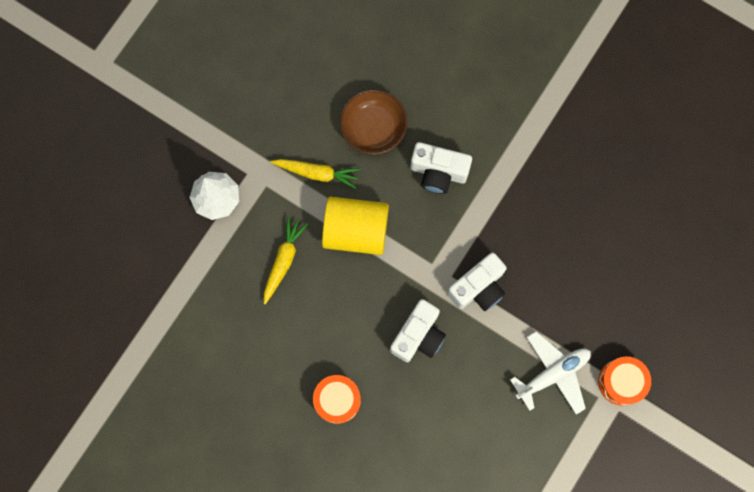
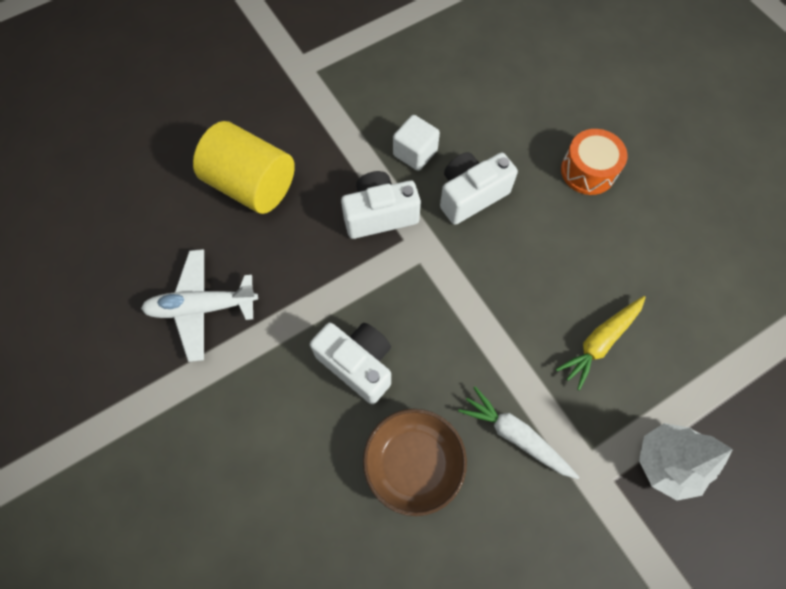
camera: 155 degrees left, 10 degrees down
(317, 173) = (516, 436): yellow carrot -> white carrot
(356, 231) = (494, 338): yellow cylinder -> yellow cylinder (252, 184)
(478, 354) = (415, 153): none -> white cube
(552, 374) = (348, 106): white plane -> white plane (202, 307)
(621, 382) = (285, 73): orange drum -> none

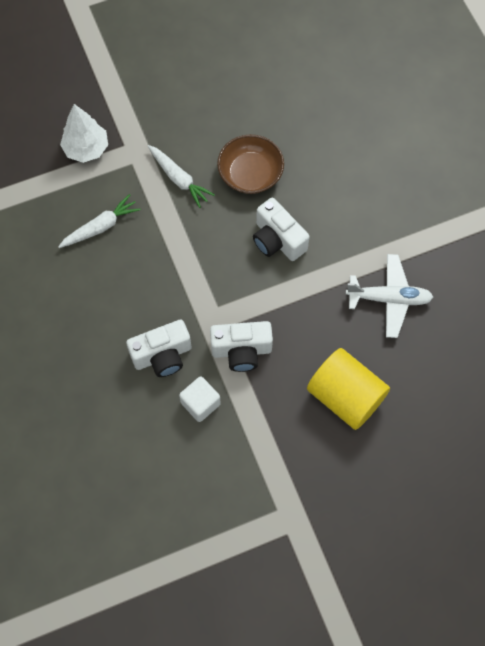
camera: 170 degrees left, 0 degrees up
(588, 171) = (57, 361): orange drum -> none
(600, 342) = (100, 227): yellow carrot -> white carrot

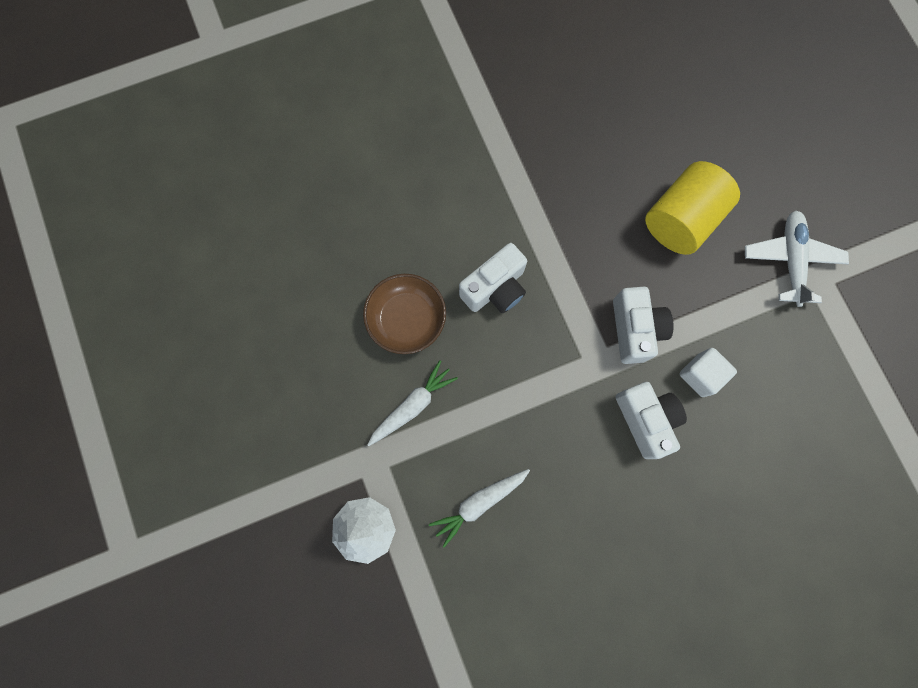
camera: 90 degrees left, 10 degrees up
(100, 227) = (479, 503): white carrot -> white carrot turned 90 degrees counterclockwise
(389, 298) = (565, 171): white plane -> white plane (790, 260)

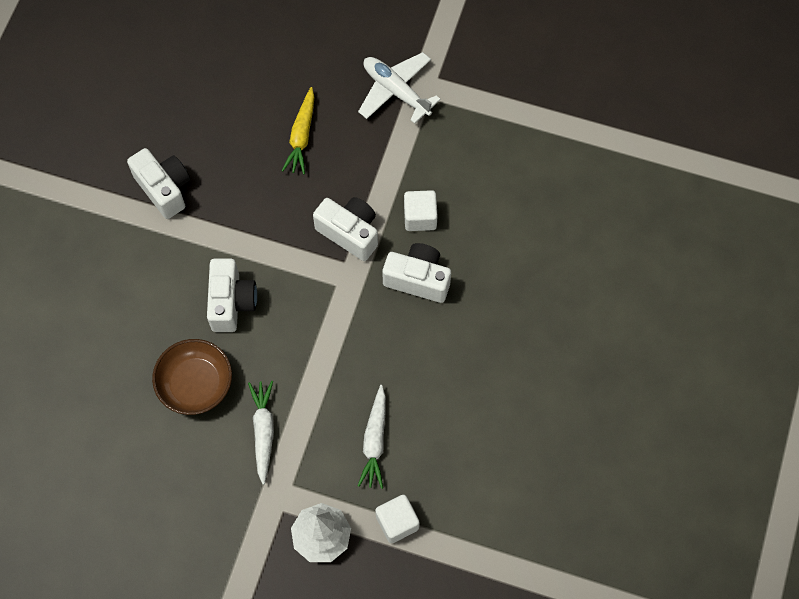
camera: 50 degrees left, 10 degrees down
(427, 581) = (397, 522): none -> white cube
(541, 157) = (164, 189): none -> white camera
(681, 220) = (301, 136): yellow cylinder -> yellow carrot

